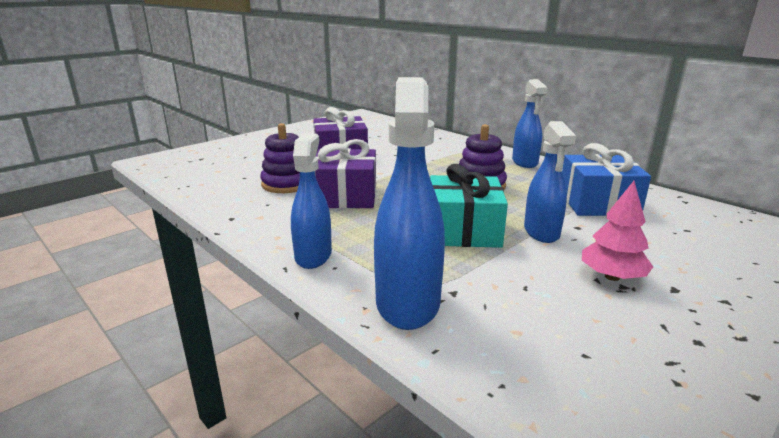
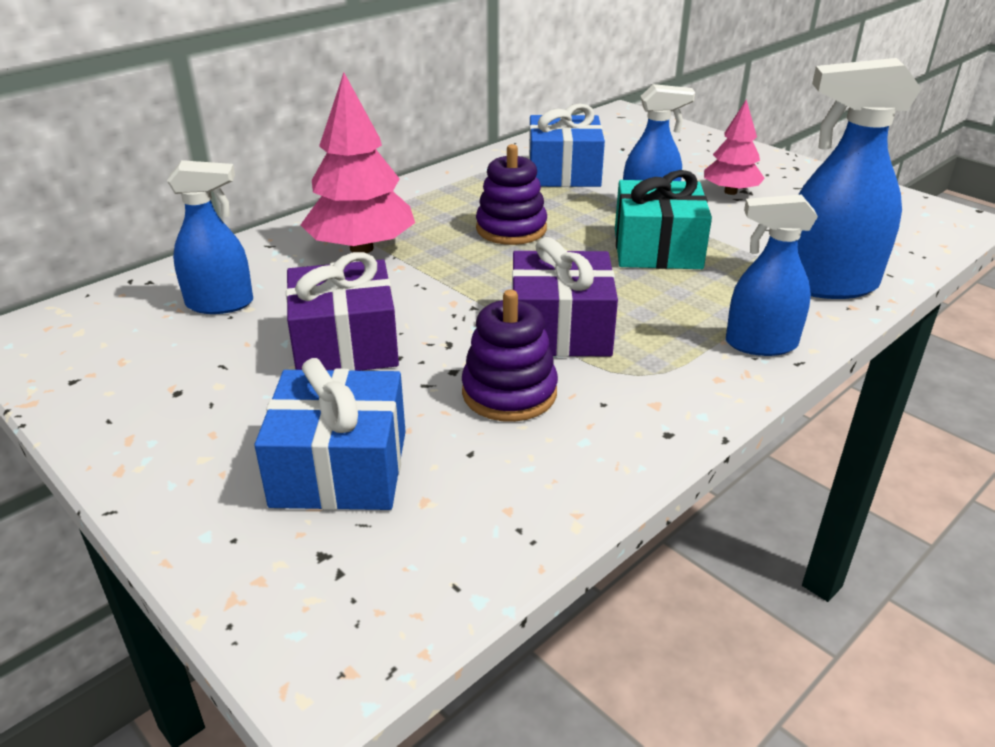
camera: 90 degrees left, 10 degrees up
(248, 158) = (340, 468): none -> blue gift
(441, 153) = (361, 248): none -> pink tree
(525, 162) = (421, 193): blue spray bottle -> blue spray bottle (220, 304)

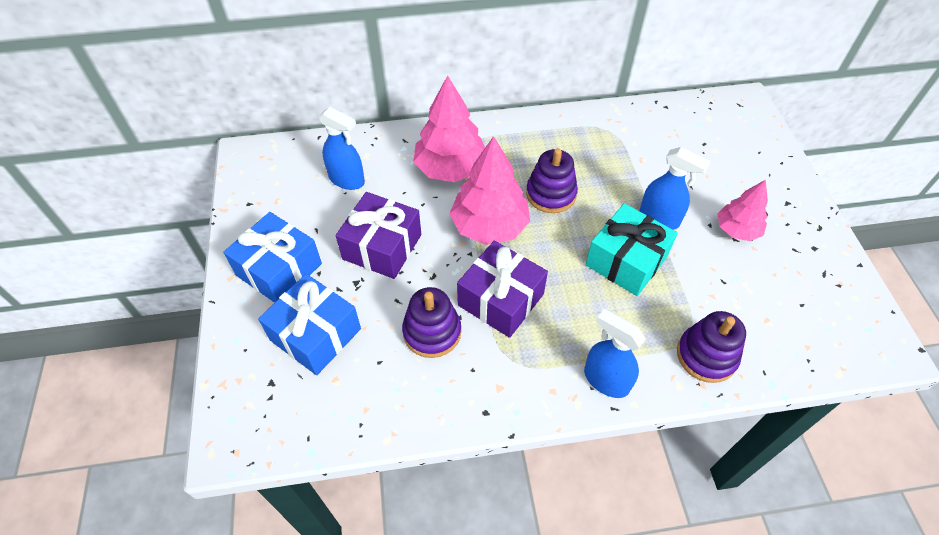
camera: 35 degrees right, 20 degrees up
(470, 276) = (489, 226): none -> pink tree
(564, 172) = (636, 152): blue gift -> blue gift (279, 269)
(826, 284) = (706, 355): blue spray bottle -> purple stacking toy

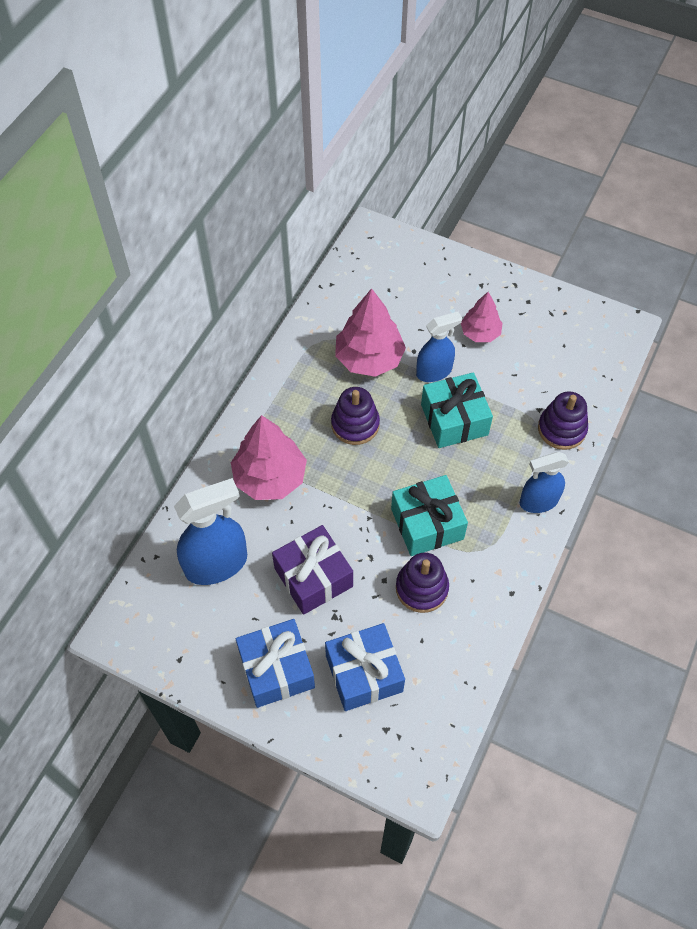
camera: 55 degrees left, 5 degrees up
(347, 180) = (217, 564): blue spray bottle -> blue spray bottle, size x1.54
(489, 226) = (353, 487): pink tree -> pink tree (369, 358)
(501, 299) = (427, 524): purple gift -> turquoise gift

